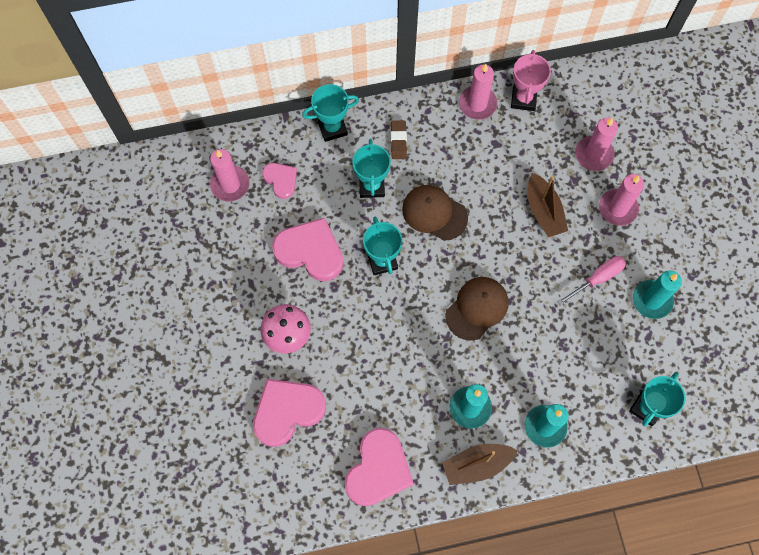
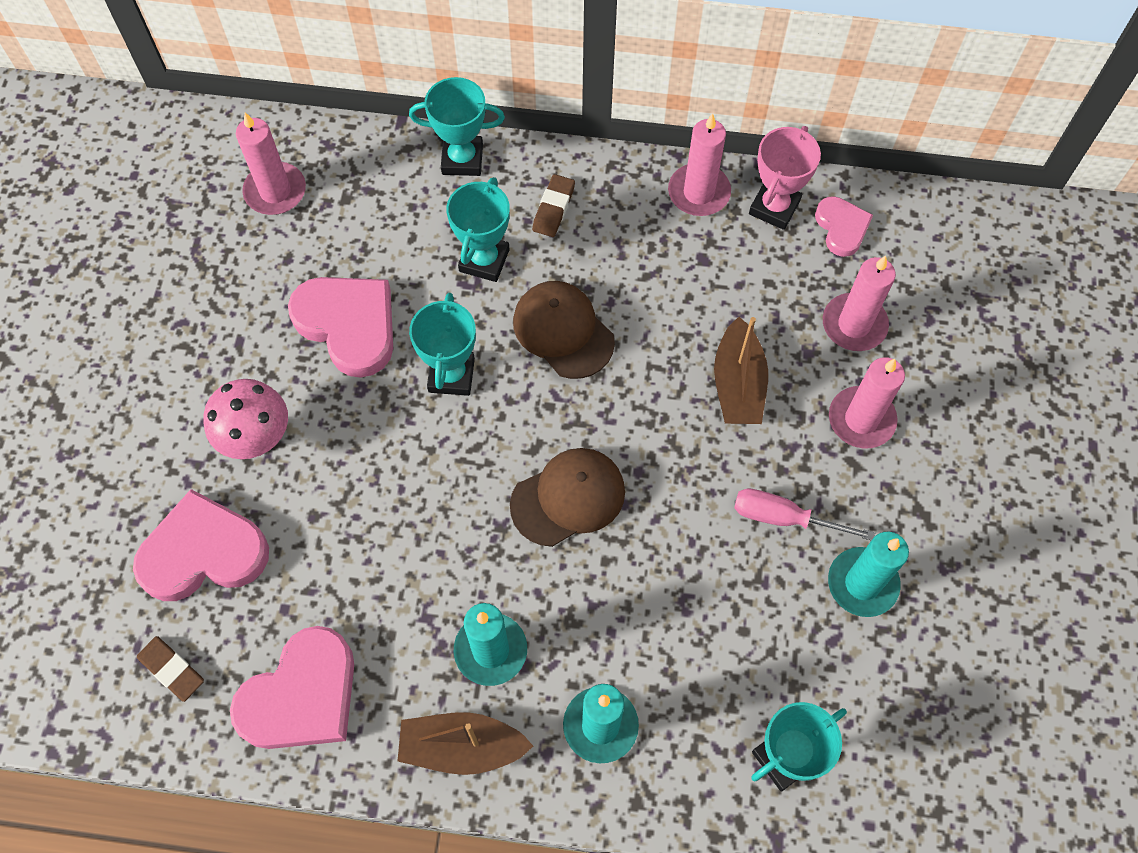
camera: 20 degrees right, 5 degrees down
(281, 180) = (352, 209): pink heart -> pink heart (841, 228)
(300, 482) = (171, 670): none -> brown eraser
(597, 278) = (784, 518): pink screwdriver -> pink screwdriver turned 150 degrees counterclockwise

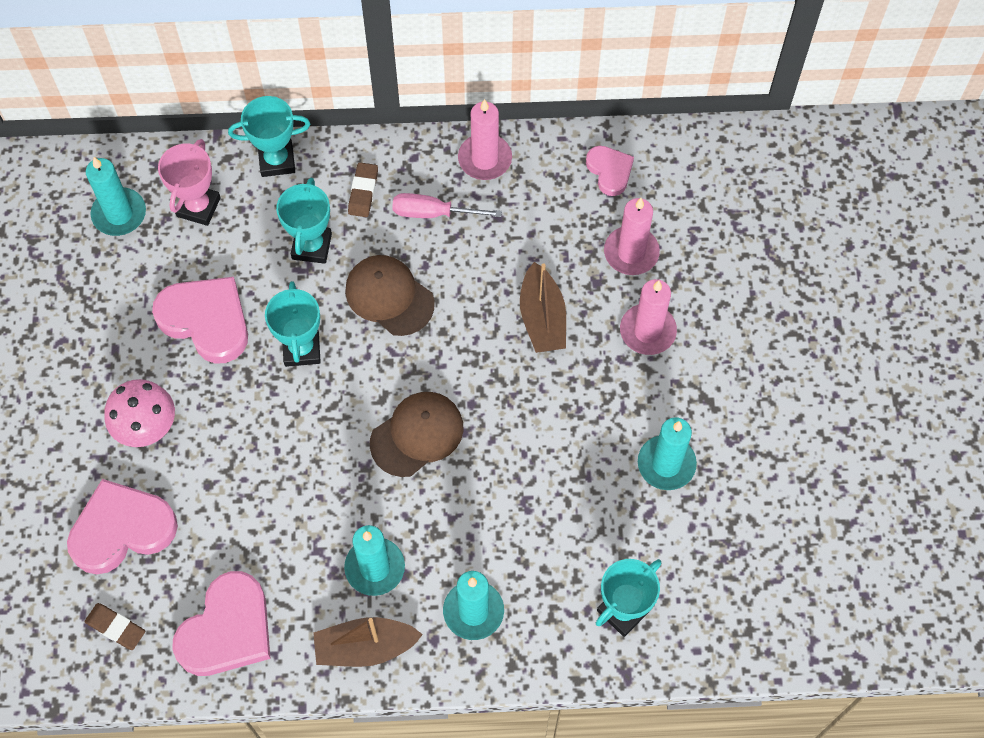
camera: 10 degrees left, 0 degrees up
(275, 191) = (119, 214): pink candle -> turquoise candle
(774, 207) = (550, 162): pink trophy -> pink trophy (198, 207)
(784, 518) = (596, 422): pink screwdriver -> pink screwdriver (433, 213)

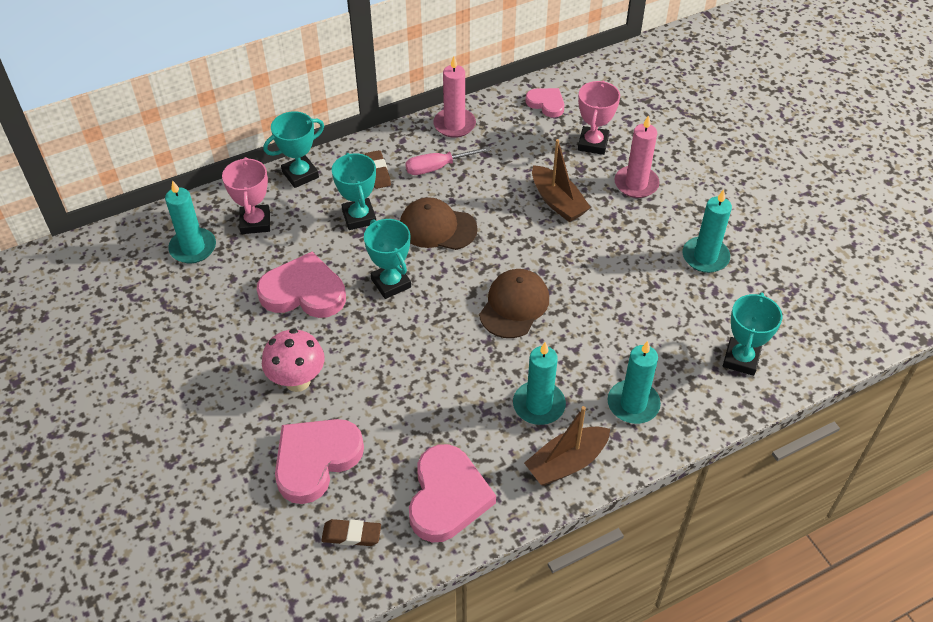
camera: 25 degrees left, 15 degrees down
(631, 252) = (593, 143): pink candle -> pink trophy

